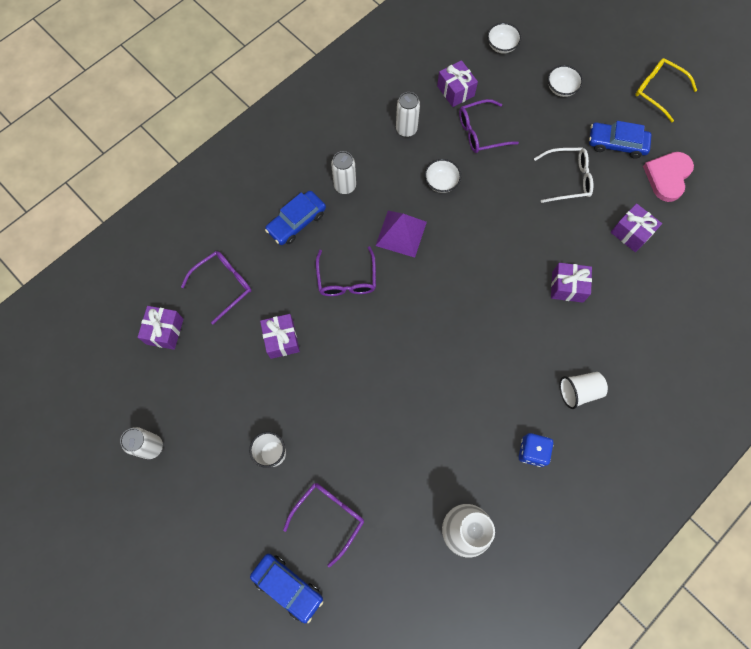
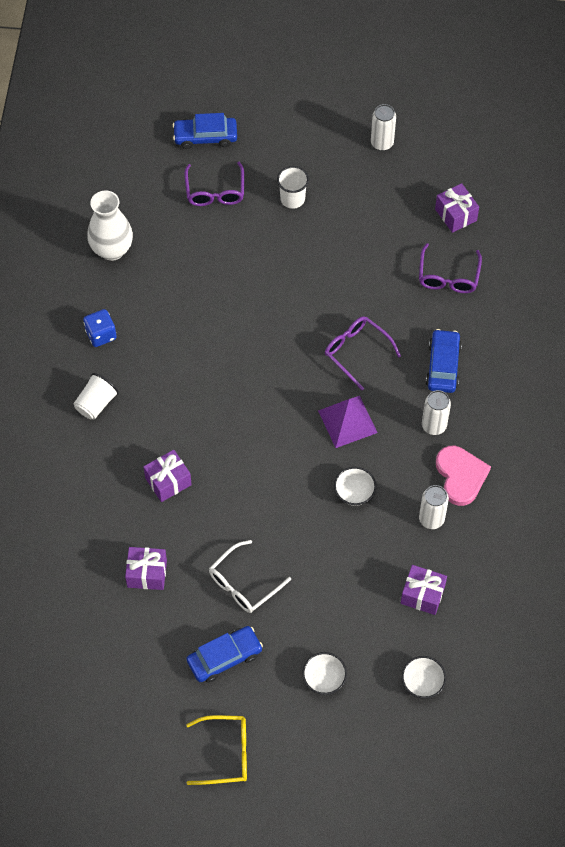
camera: 140 degrees right, 10 degrees down
(281, 340) = (362, 272): purple gift -> none
(481, 132) = (361, 569): purple glasses -> none
(667, 176) = (151, 659): pink heart -> pink heart (460, 476)

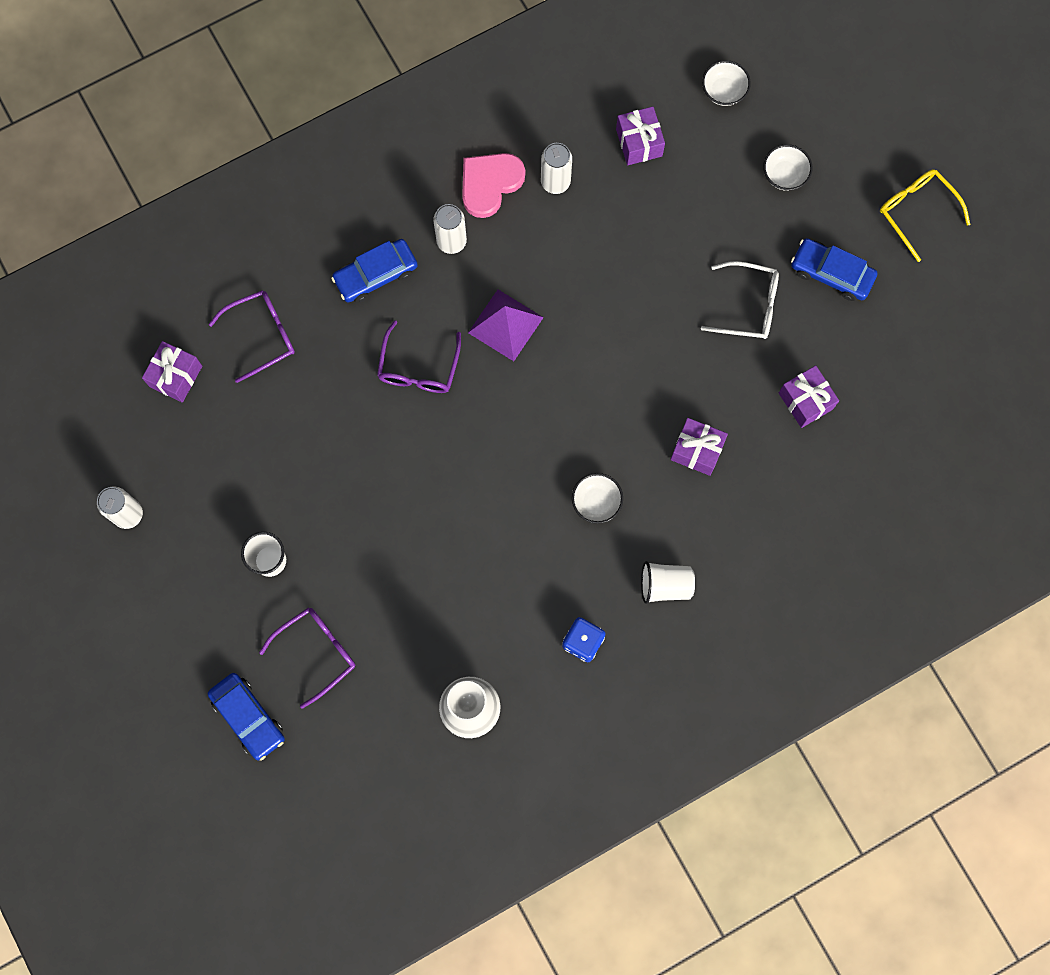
camera: 125 degrees left, 15 degrees up
(354, 492) = (579, 268): white bowl -> white bowl (596, 502)

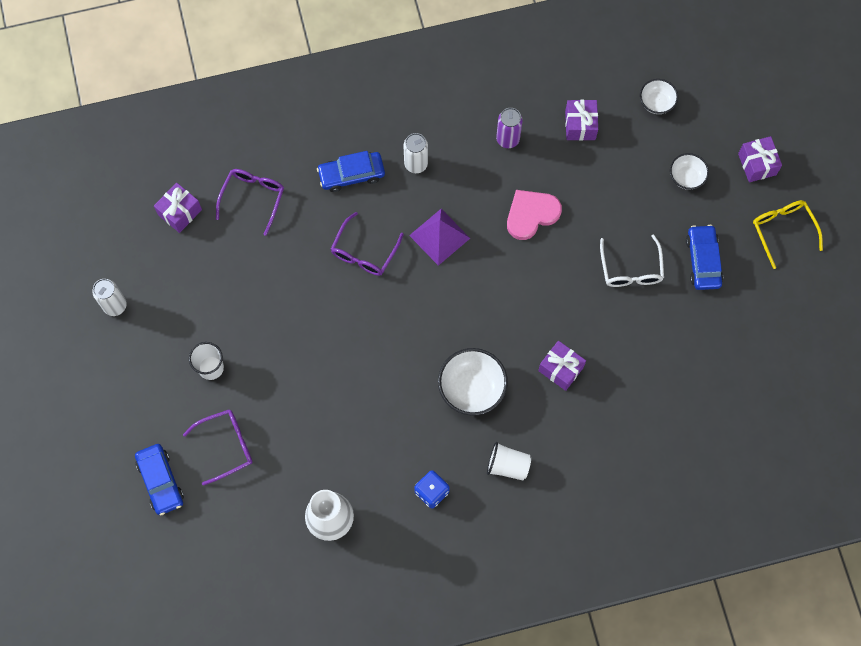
camera: 15 degrees right, 5 degrees down
(262, 335) = (253, 198): purple glasses -> purple glasses turned 60 degrees counterclockwise
(490, 184) = (457, 128): pink heart -> pink heart (531, 214)
(555, 182) = (507, 139): white can -> purple can
(596, 502) = (472, 388): white bowl -> white bowl, size x1.68
(748, 306) = (631, 269): white glasses -> white glasses turned 60 degrees clockwise
(805, 401) = (656, 353): purple gift -> purple gift (757, 164)
(831, 273) = (703, 261): blue car -> blue car turned 45 degrees clockwise

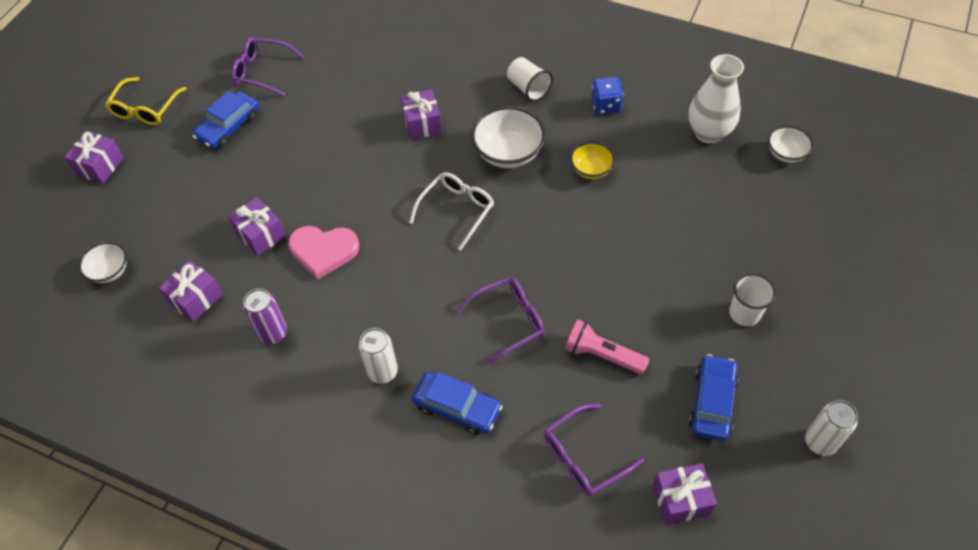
camera: 140 degrees left, 15 degrees down
(160, 481) = (855, 247): blue car -> blue car (712, 402)
(226, 446) = (770, 238): purple glasses -> purple glasses (262, 71)
(286, 271) = (602, 355): none -> pink flashlight
(398, 417) = (591, 170): none -> yellow bowl
(439, 236) = (424, 287): purple pyramid -> none
(586, 196) = (260, 235): none -> purple gift
(631, 269) = (290, 156): white glasses -> white glasses (457, 210)
(686, 177) = (164, 193): white bowl -> white bowl (786, 153)

